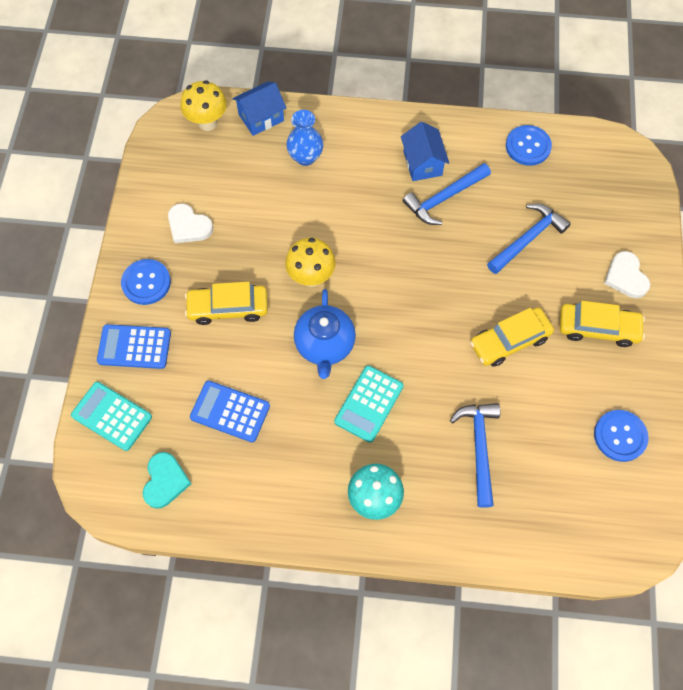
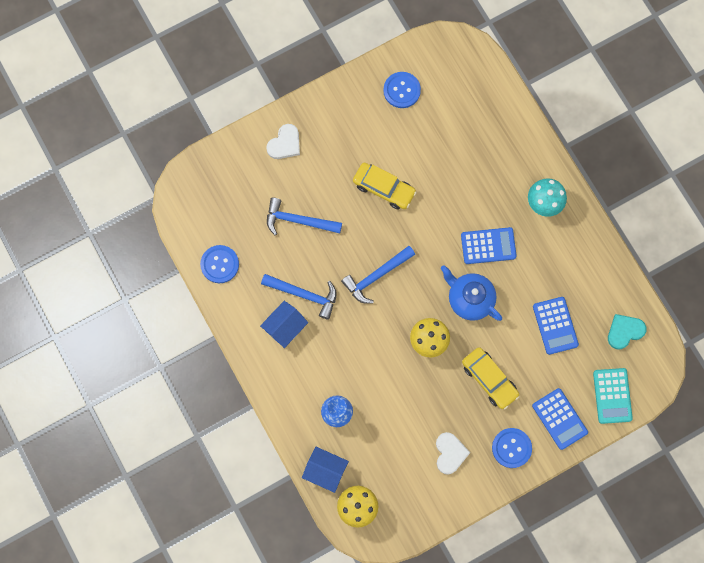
camera: 125 degrees left, 10 degrees up
(325, 345) = (469, 299): blue teapot -> blue teapot turned 105 degrees counterclockwise
(369, 404) = (488, 246): turquoise calculator -> blue calculator
(479, 447) = (468, 165): blue hammer -> blue hammer (376, 276)
(598, 328) = (336, 141): yellow car -> none

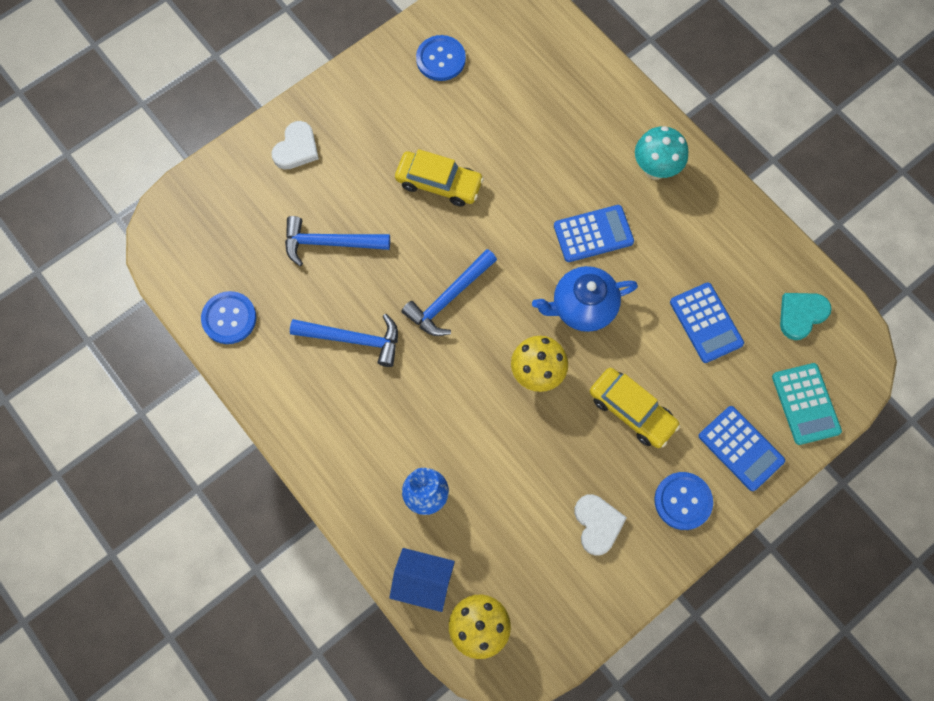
camera: 10 degrees left, 5 degrees down
(285, 327) = (333, 388): blue house -> none
(469, 299) = (582, 307): blue teapot -> blue teapot turned 45 degrees counterclockwise

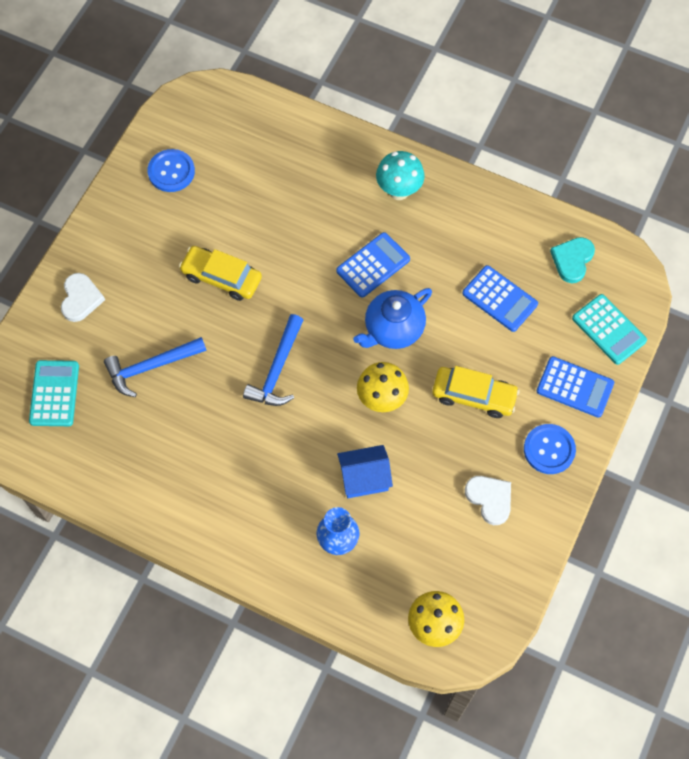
camera: 25 degrees left, 5 degrees down
(228, 230) = (54, 393): none -> turquoise calculator
(229, 318) = (93, 468): blue button -> none
(353, 339) = (212, 439): blue hammer -> none
(423, 582) = (370, 611): blue house -> blue house (364, 478)
(439, 183) = (221, 277): yellow car -> yellow car turned 150 degrees counterclockwise

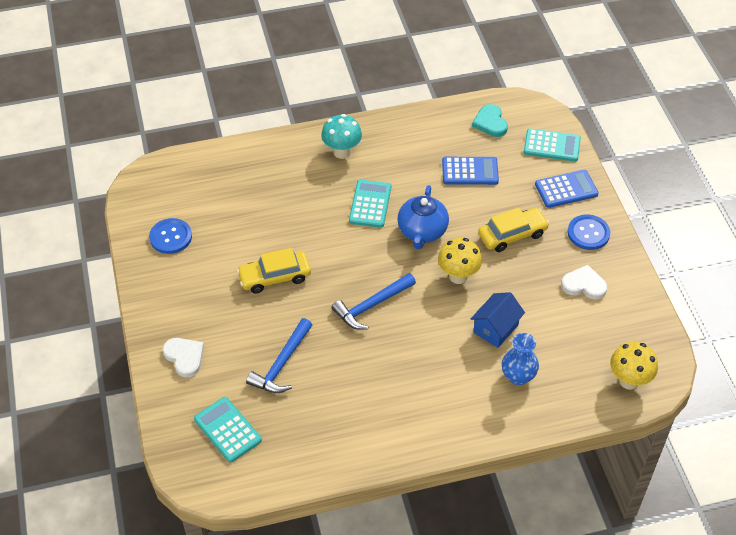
camera: 40 degrees left, 15 degrees down
(277, 370) = (371, 306): blue hammer -> blue hammer turned 75 degrees clockwise
(373, 265) = (370, 204): blue calculator -> turquoise calculator

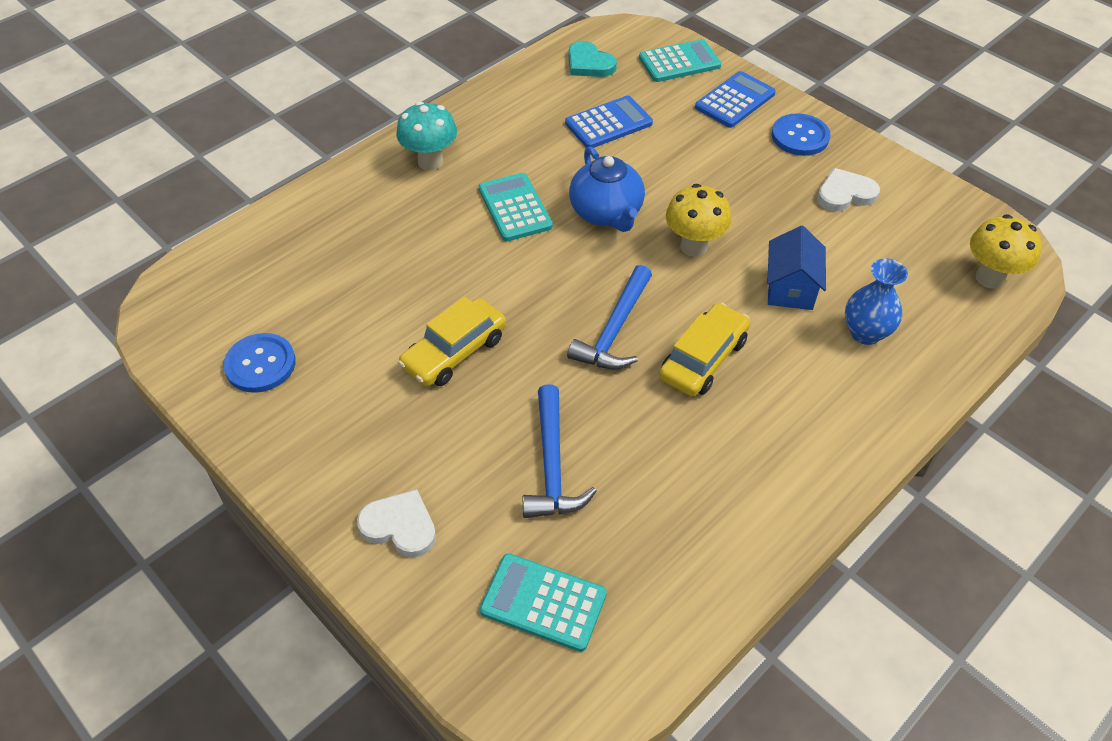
camera: 30 degrees left, 0 degrees up
(512, 235) = (717, 173): yellow car -> yellow car (703, 359)

